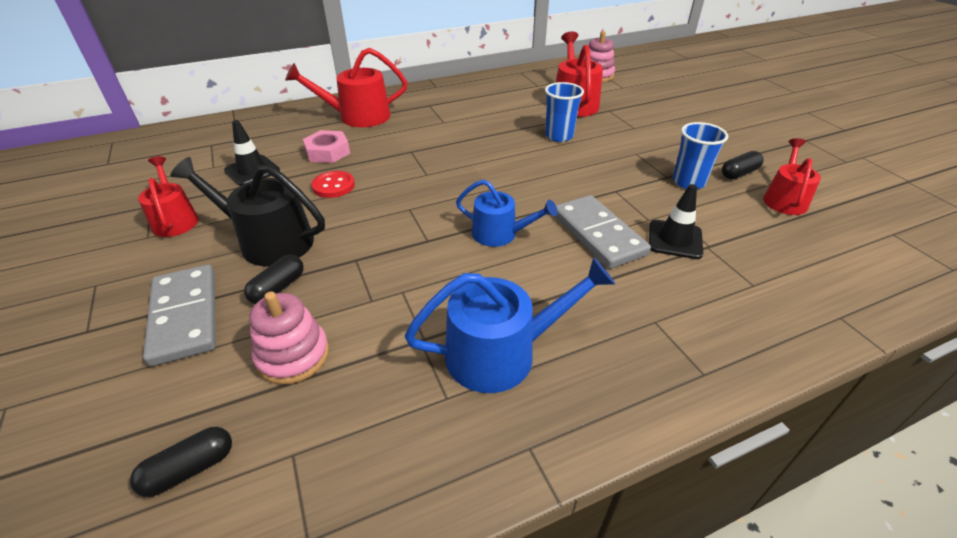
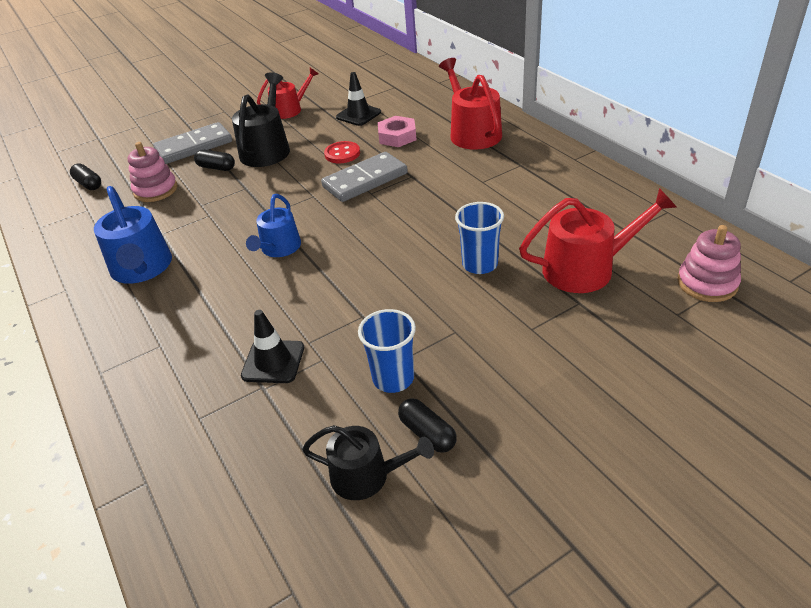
camera: 85 degrees right, 0 degrees up
(598, 234) = (280, 307): grey domino -> grey domino (365, 180)
(784, 199) = (367, 475): red watering can -> black watering can

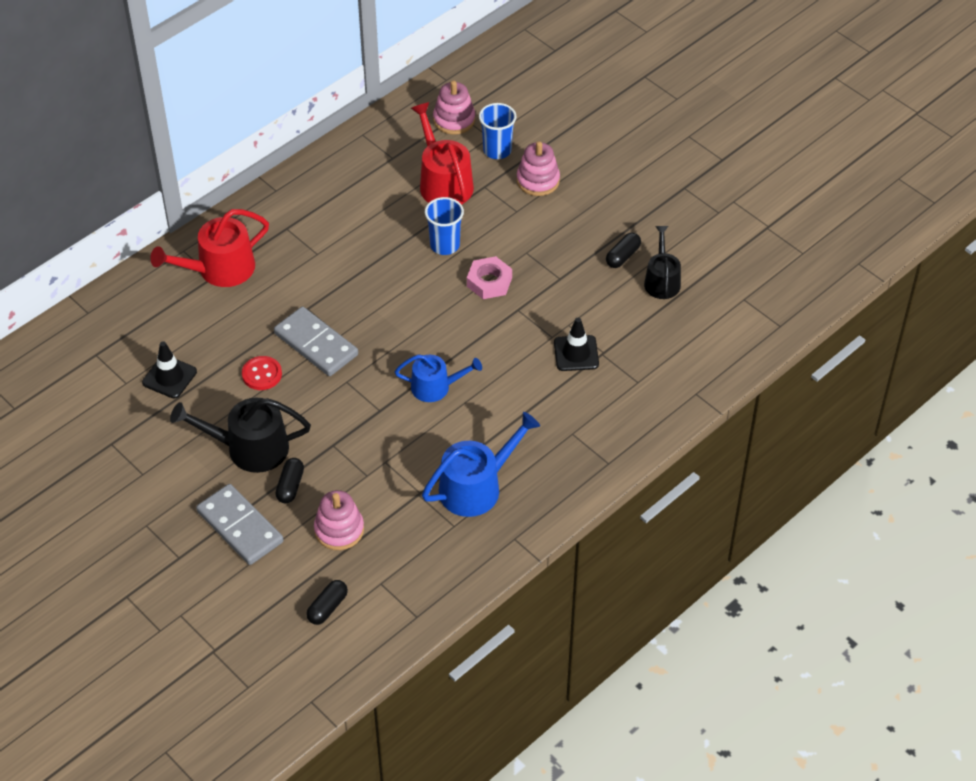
camera: 105 degrees left, 10 degrees up
(290, 110) = (149, 451): red watering can -> none
(393, 378) = (579, 280): blue cup -> blue cup (497, 150)
(397, 136) = (225, 332): pink nut -> pink nut (489, 282)
(590, 355) = (538, 180): none -> pink stacking toy

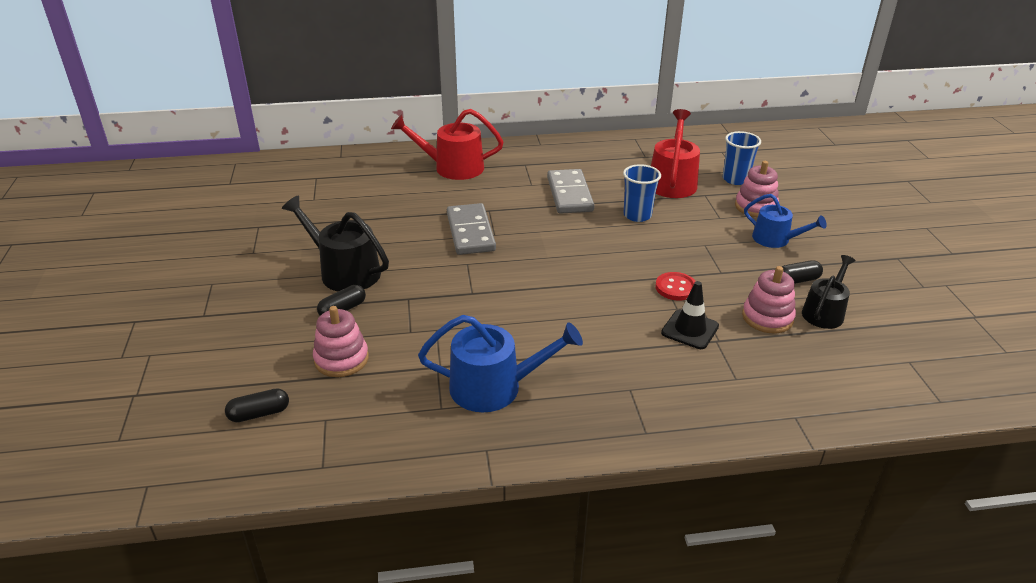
camera: 35 degrees right, 15 degrees down
(169, 377) = (345, 208): black traffic cone -> none
(240, 527) = (272, 318): grey domino -> grey domino (570, 194)
(262, 374) = (409, 233): red button -> red button (675, 288)
(435, 387) = (535, 298): blue watering can -> blue watering can (775, 239)
(454, 120) = (715, 153): pink stacking toy -> pink stacking toy (767, 317)
(489, 282) = (653, 250): pink nut -> none

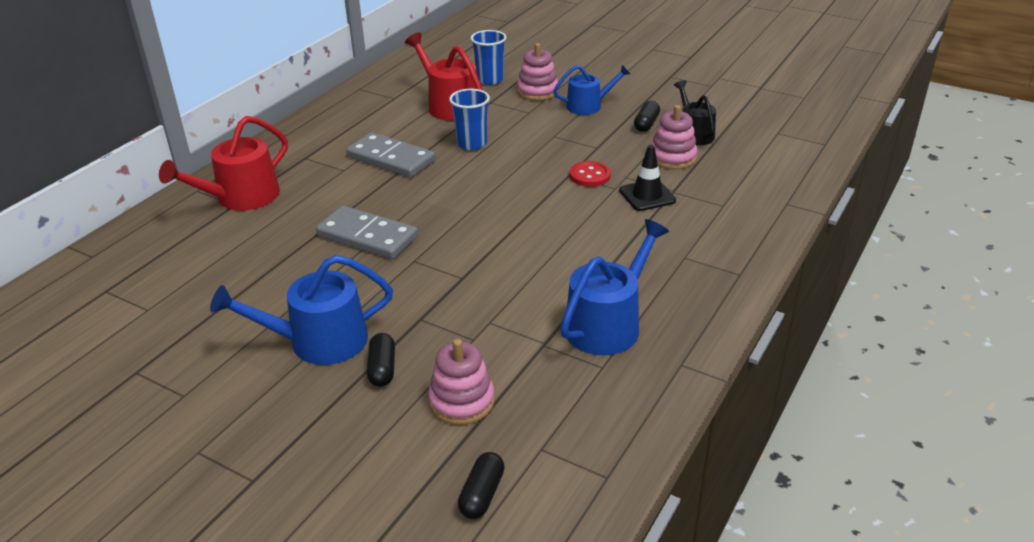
camera: 50 degrees left, 0 degrees up
(344, 271) = (318, 341): black watering can -> blue watering can

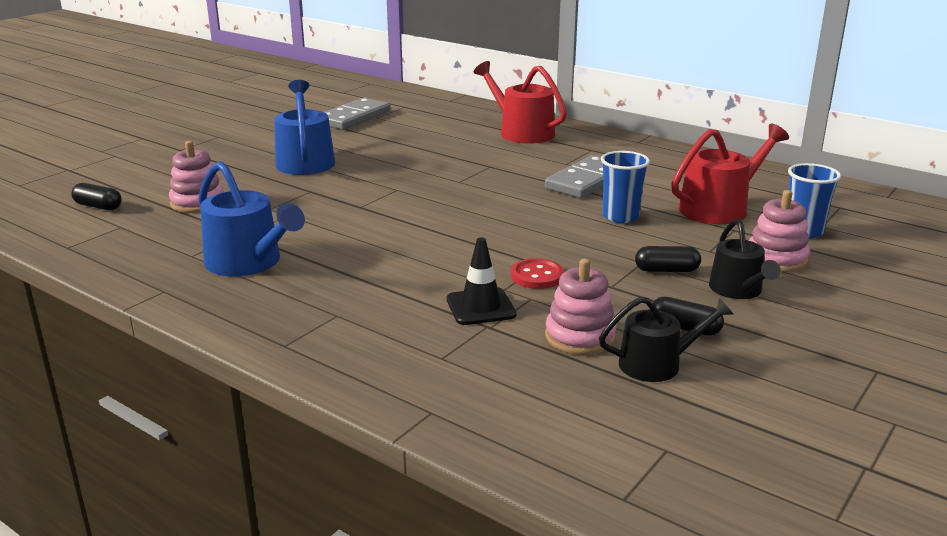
camera: 95 degrees right, 10 degrees down
(367, 236) = (443, 173): grey domino -> grey domino (354, 117)
(382, 369) = (257, 179): black capsule -> black capsule (666, 270)
(588, 106) = (738, 290): blue watering can -> black watering can

